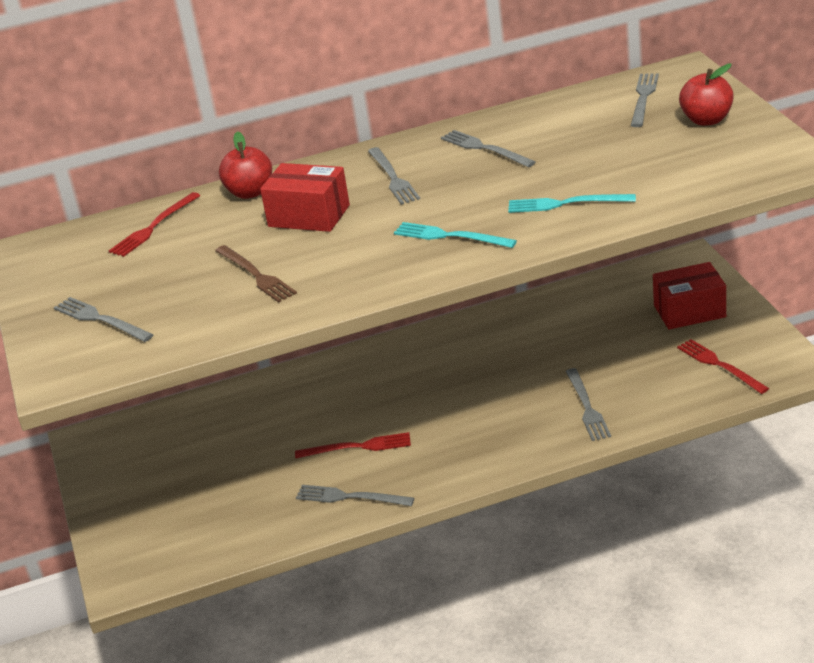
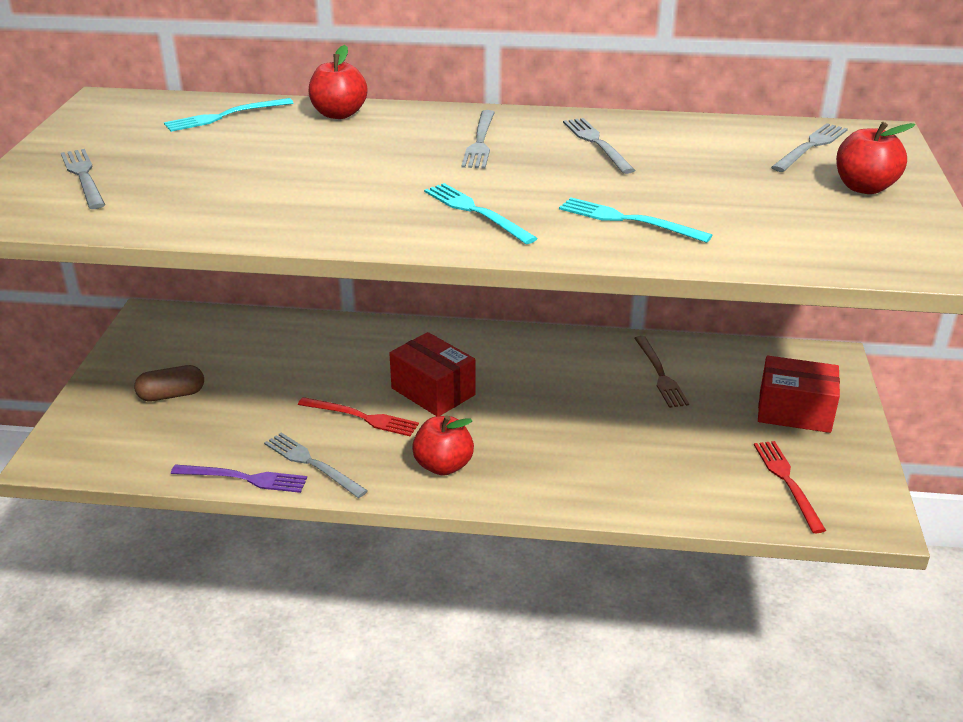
camera: 20 degrees right, 0 degrees up
(153, 227) = (225, 116): red fork -> turquoise fork
(176, 494) = (171, 395): none -> brown capsule
(256, 275) = (257, 185): brown fork -> brown fork (660, 374)
(304, 530) = (244, 478): none -> purple fork
(309, 216) = (366, 150): red box -> red box (433, 391)
(456, 456) = (443, 466): none -> red apple
(587, 407) = (612, 469): grey fork -> none

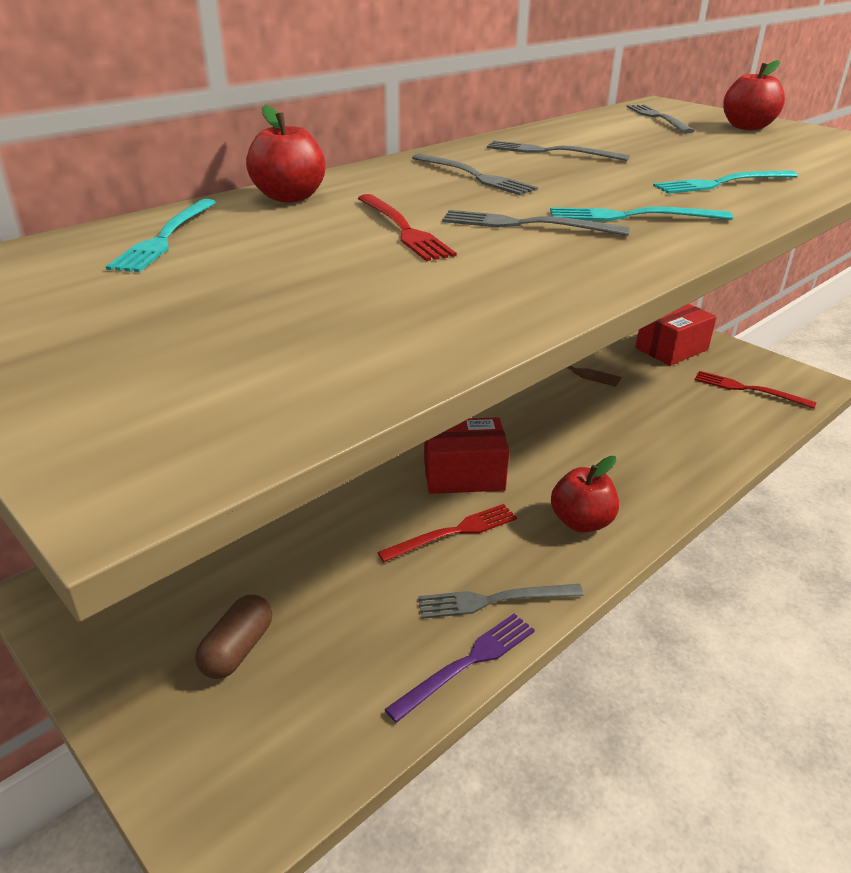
camera: 50 degrees left, 0 degrees up
(83, 177) = (162, 358): grey fork -> grey fork (526, 225)
(332, 160) = (403, 229): none -> red fork

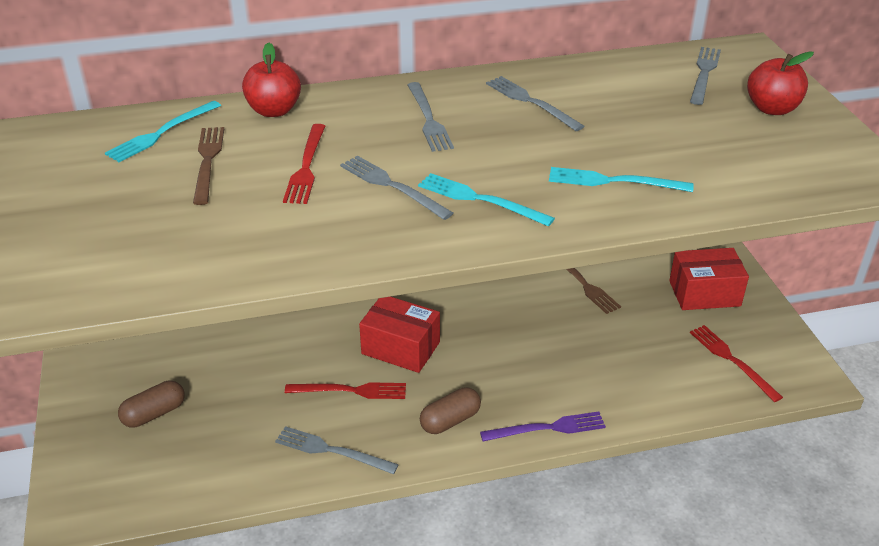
camera: 30 degrees right, 5 degrees up
(270, 248) = (208, 161): none -> brown fork
(467, 663) = (276, 483): purple fork -> purple fork (547, 428)
(581, 522) = (450, 420): red apple -> brown capsule

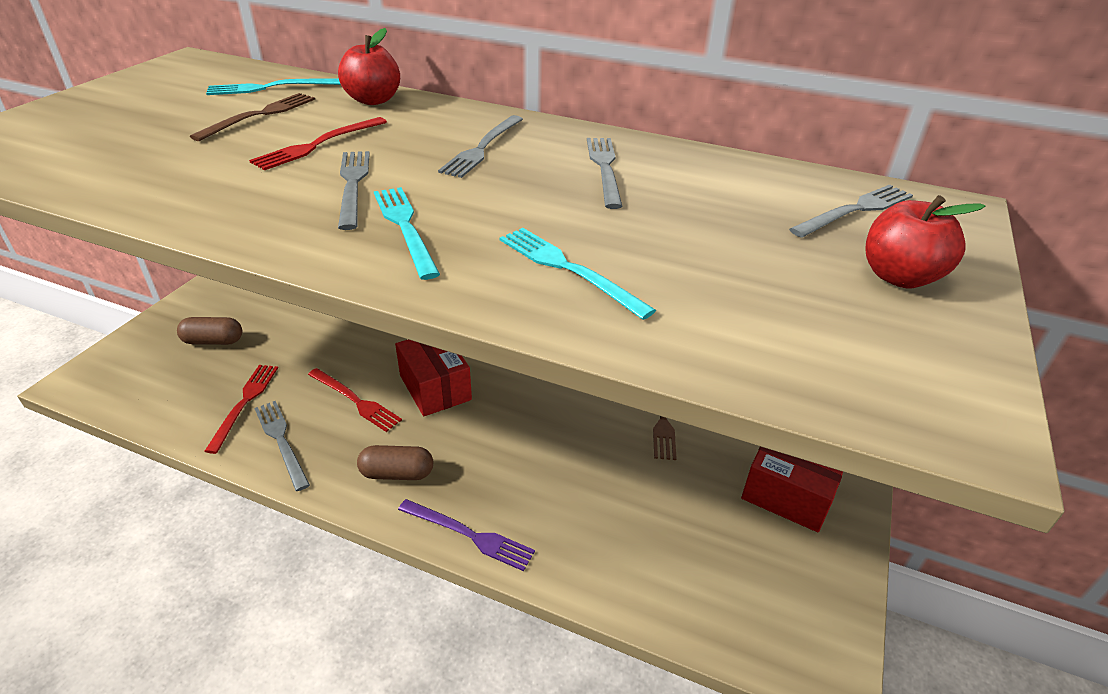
camera: 35 degrees right, 0 degrees up
(732, 360) = (742, 586): red fork -> red fork (244, 403)

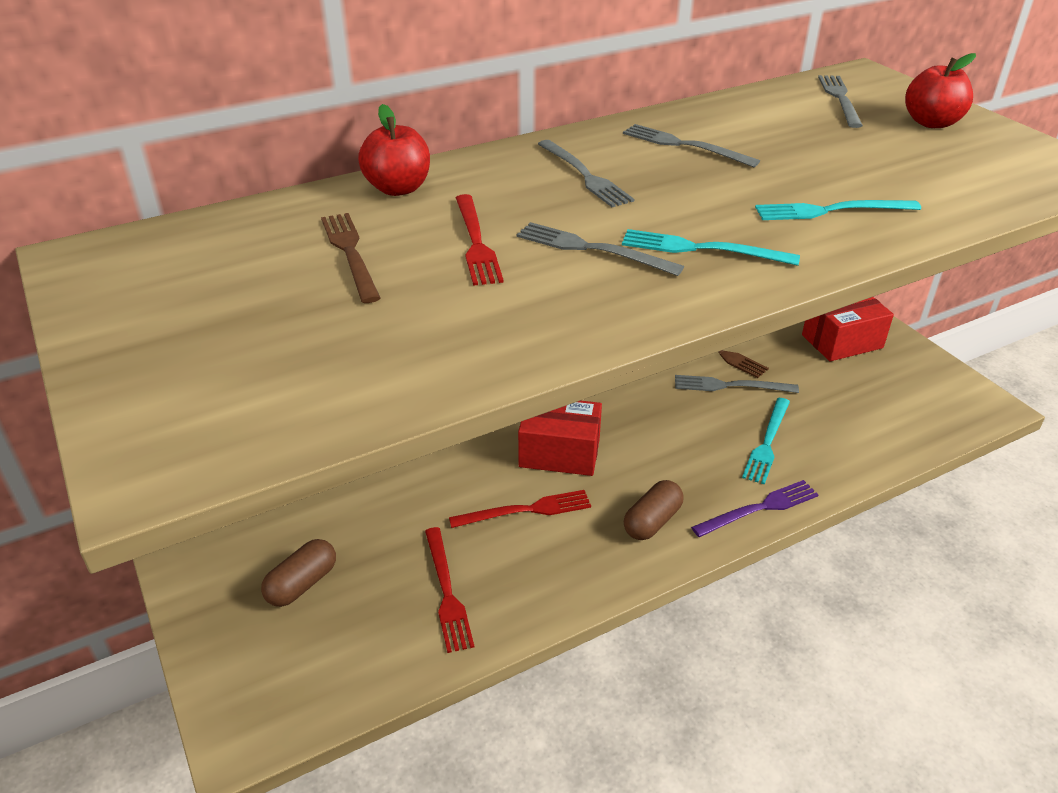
camera: 50 degrees left, 0 degrees up
(244, 403) = (447, 592): red fork -> red fork turned 150 degrees counterclockwise
(270, 88) = (271, 230): turquoise fork -> turquoise fork (767, 443)
(281, 441) = (536, 583): grey fork -> grey fork (730, 386)

